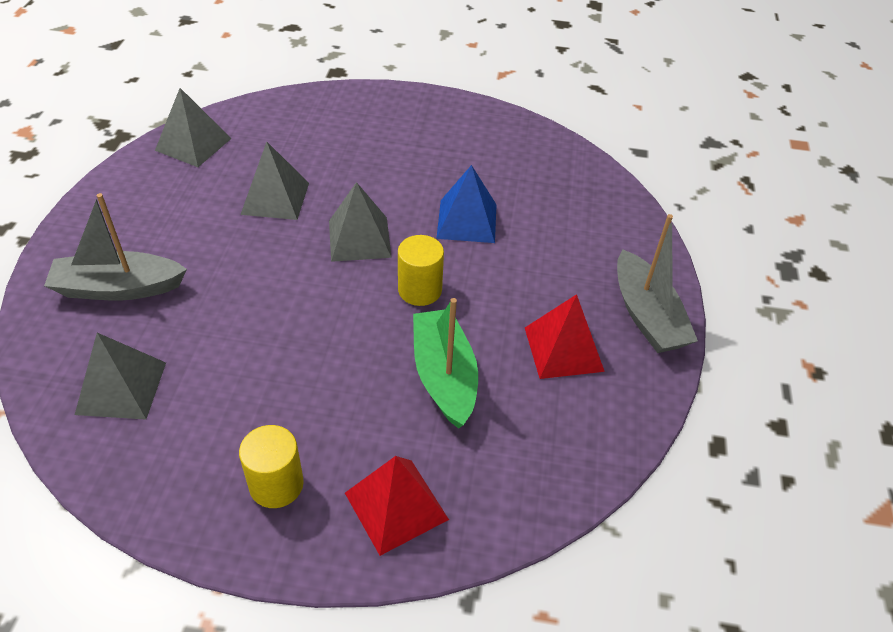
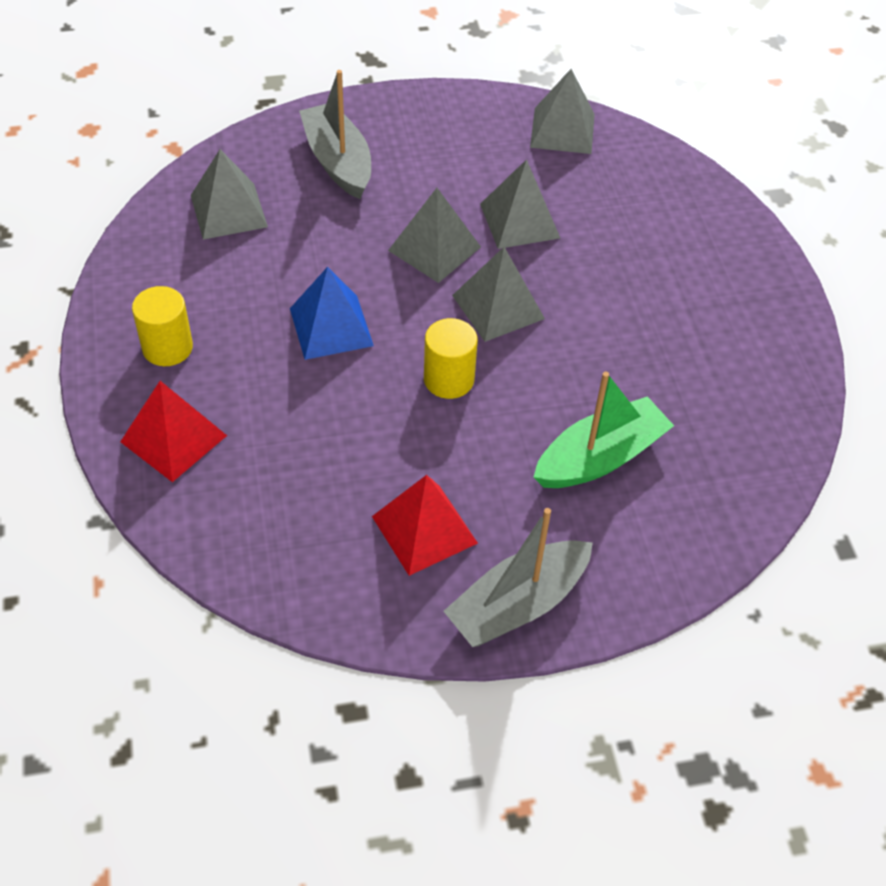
camera: 70 degrees right, 5 degrees up
(272, 256) = (434, 248): none -> grey pyramid
(444, 376) = (339, 433): green boat -> green boat (600, 457)
(467, 221) = (581, 391): blue pyramid -> blue pyramid (331, 326)

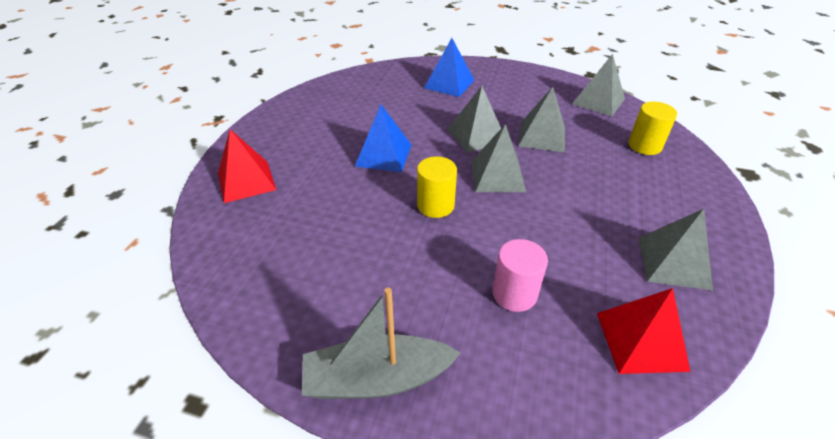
camera: 30 degrees right, 10 degrees down
(167, 347) = (285, 137): yellow cylinder -> yellow cylinder (644, 146)
(228, 211) = (372, 89): grey pyramid -> grey pyramid (673, 262)
(338, 162) = (449, 84): grey boat -> blue pyramid
(424, 529) = (349, 292): red pyramid -> red pyramid (641, 340)
(600, 457) = (514, 294): green boat -> pink cylinder

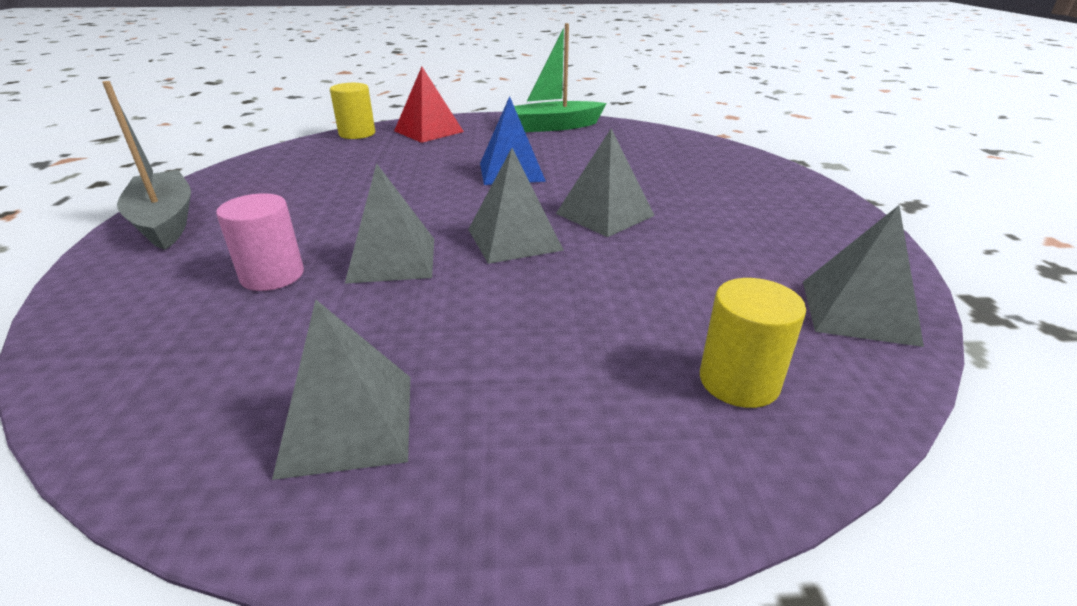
camera: 70 degrees right, 10 degrees down
(297, 115) = (554, 126): none -> green boat
(435, 205) = (428, 210): yellow cylinder -> yellow cylinder (357, 134)
(449, 84) = (725, 180): blue pyramid -> none
(542, 136) = (653, 262): grey pyramid -> grey pyramid (392, 259)
(641, 340) = (167, 384): red pyramid -> none

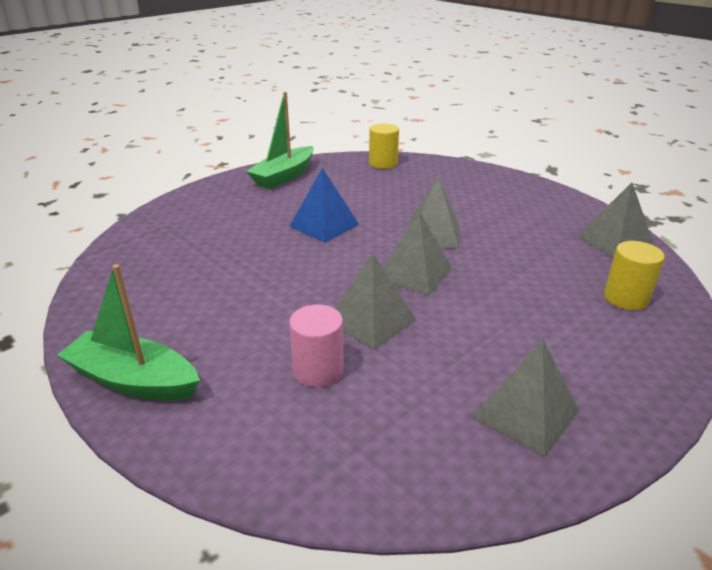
camera: 40 degrees left, 0 degrees up
(165, 222) = (134, 380): grey boat -> green boat
(357, 134) = (131, 235): yellow cylinder -> yellow cylinder (383, 163)
(429, 131) = (192, 212): red pyramid -> none

